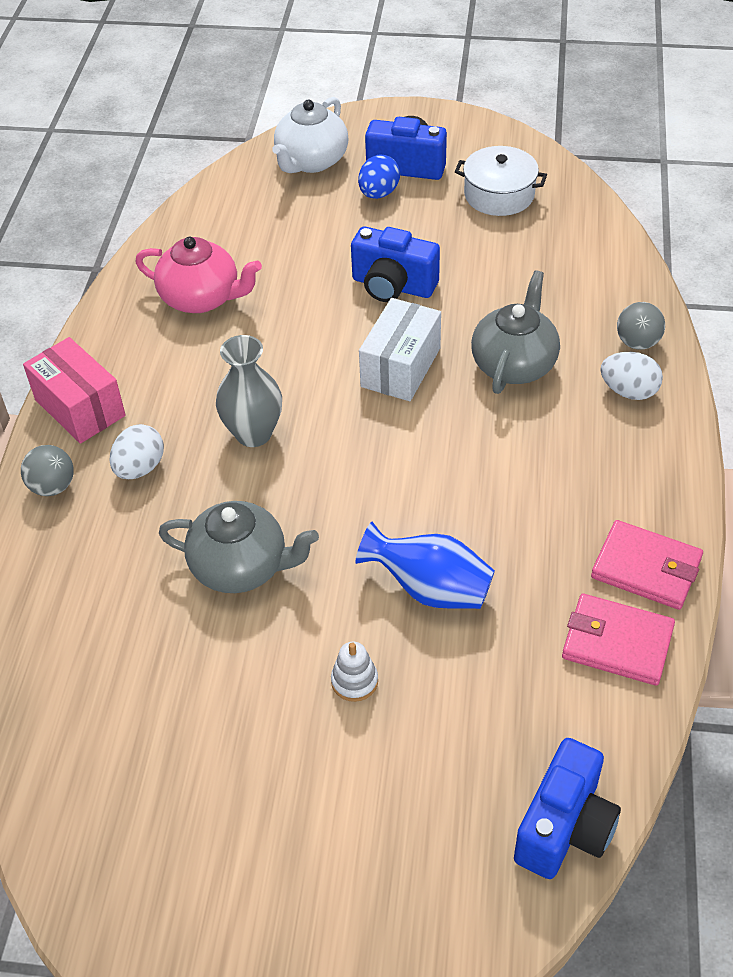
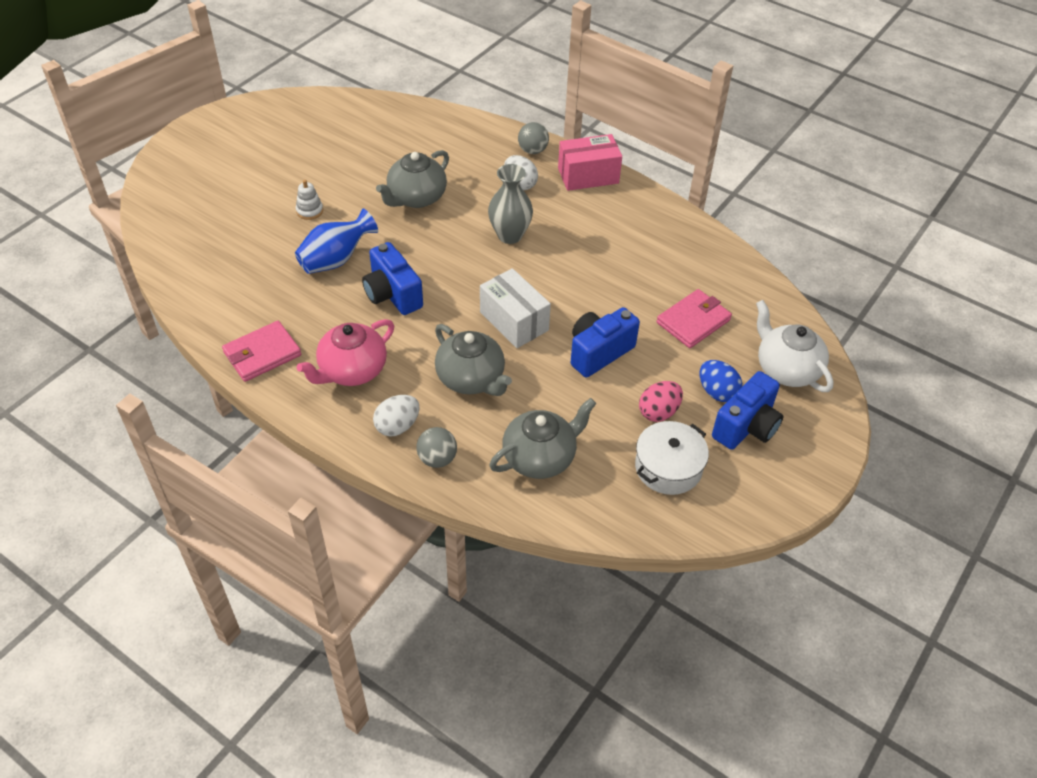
camera: 115 degrees right, 0 degrees up
(202, 298) = (654, 254): pink teapot -> pink teapot (352, 371)
(438, 221) = (658, 412): none -> pink egg
(565, 827) = (166, 246): blue camera -> blue camera (392, 294)
(566, 274) = (540, 457): none -> grey teapot
(617, 643) = (232, 315): pink wallet -> pink wallet (693, 321)

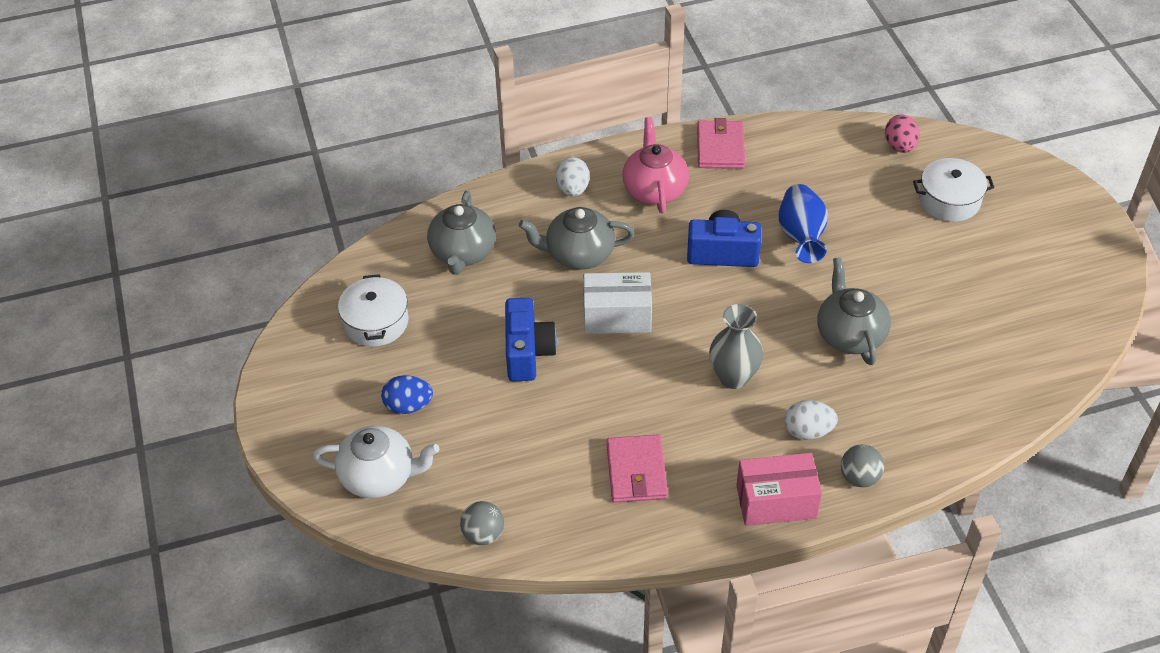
camera: 130 degrees right, 0 degrees up
(228, 200) = (949, 200): none -> white pot
(309, 211) = (889, 248): white stacking toy -> none
(437, 459) = (520, 196): grey ball -> grey ball (483, 534)
(588, 176) = (776, 502): pink box -> pink box turned 60 degrees clockwise
(658, 412) = (429, 351): pink egg -> pink egg (899, 146)
(693, 321) = (497, 446): pink wallet -> pink wallet (636, 471)
(746, 427) = (357, 400): blue camera -> none

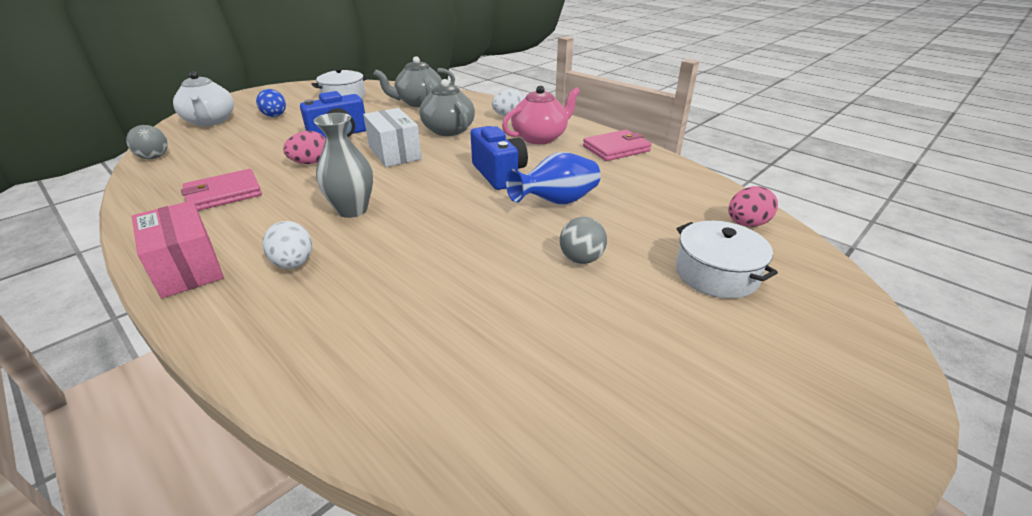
camera: 60 degrees right, 15 degrees down
(598, 391) = (310, 163): none -> pink egg
(850, 334) = (447, 257): grey teapot -> none
(859, 477) = (228, 314): grey ball -> grey ball (581, 259)

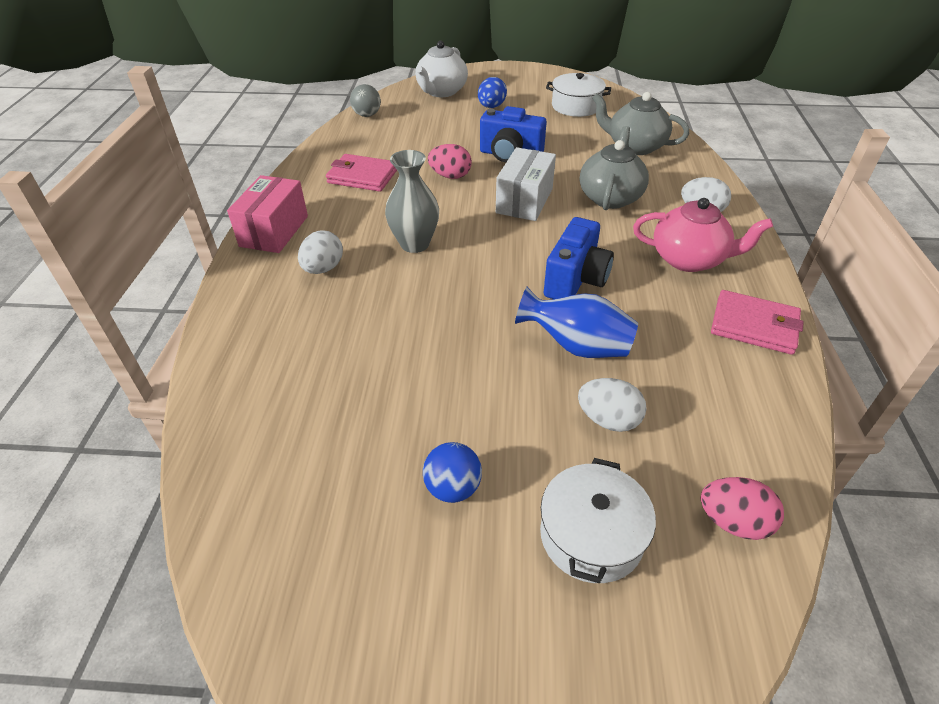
camera: 50 degrees right, 10 degrees up
(581, 259) = (500, 417): grey ball -> none
(622, 311) = (453, 488): none -> blue ball
(631, 222) = (608, 420): none -> white egg

